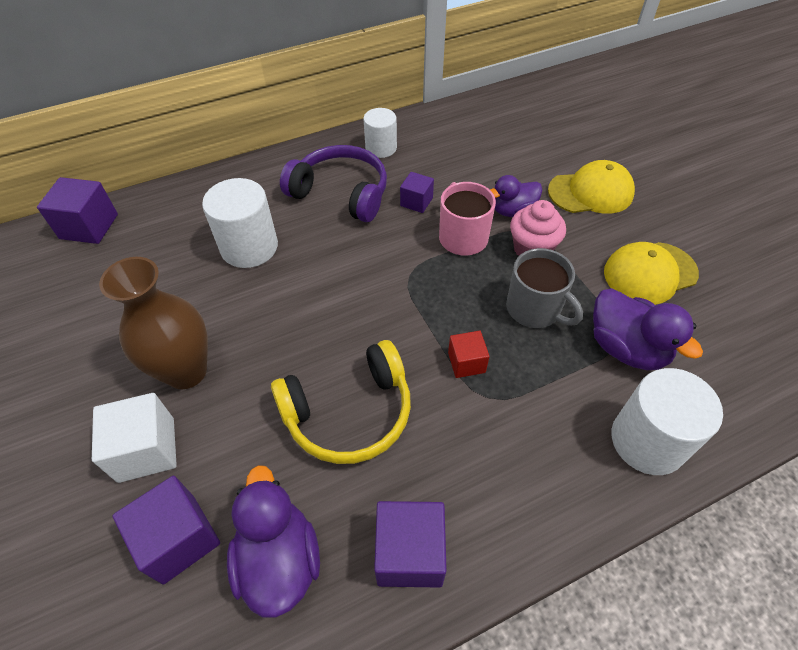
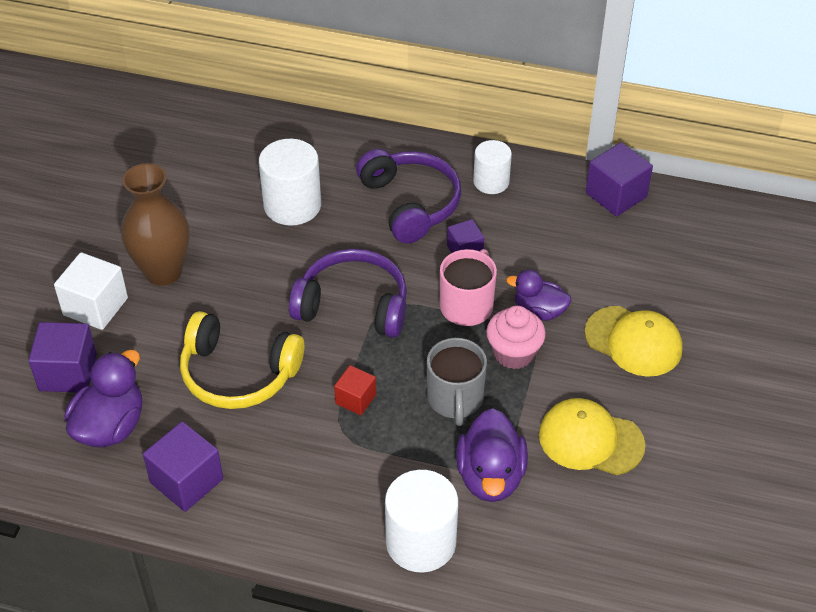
camera: 40 degrees right, 5 degrees down
(89, 226) = (195, 115): purple cube -> purple cube (616, 195)
(381, 291) = (353, 305): none -> purple headphones

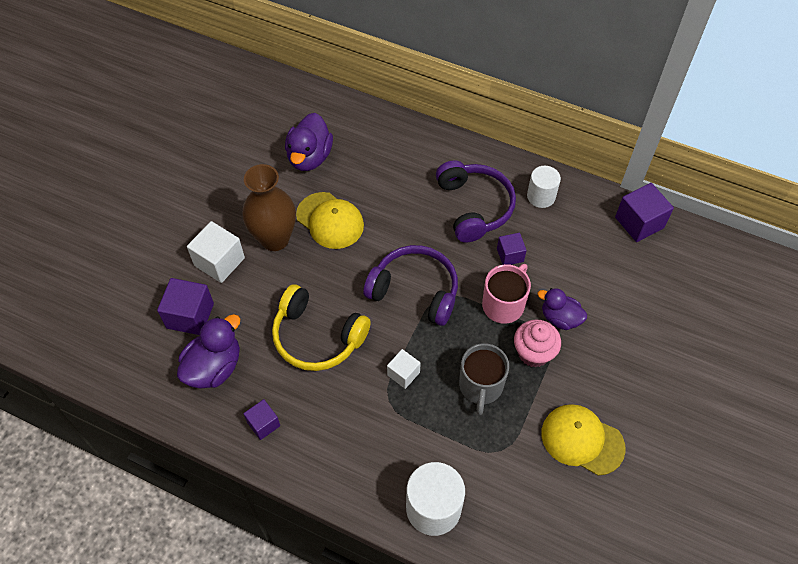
camera: 10 degrees right, 10 degrees up
(186, 481) = (263, 424): purple cube -> purple cube, size x0.60
(292, 205) = (382, 195): white cylinder -> none
(355, 399) = (403, 373): red cube -> white cube
(490, 476) = (497, 459): purple duck -> purple duck (309, 157)
(633, 341) = (631, 357): yellow cap -> yellow cap (330, 220)

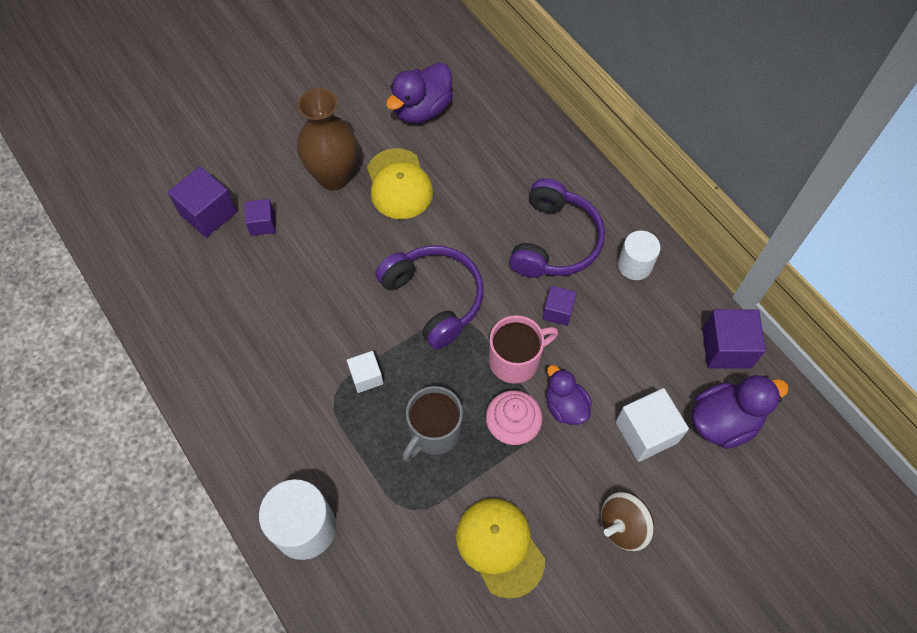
camera: 30 degrees right, 5 degrees up
(214, 367) = (197, 275): purple duck -> purple duck (723, 421)
(219, 262) = (268, 174): white cube -> white cube (646, 432)
(263, 424) = (204, 354): purple cube -> purple cube (262, 224)
(317, 337) = (309, 295): yellow headphones -> none
(653, 378) = (623, 526): none -> brown spinning top

